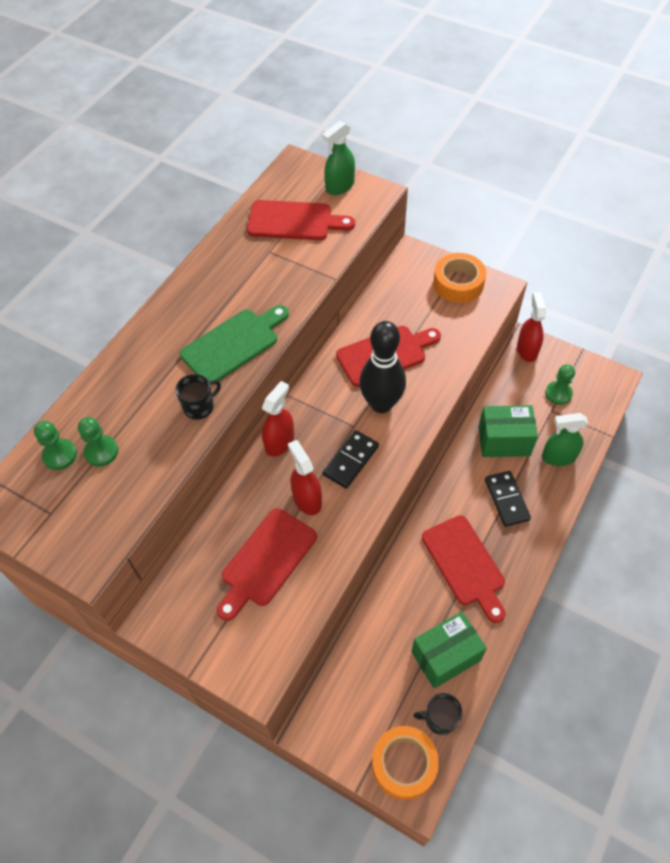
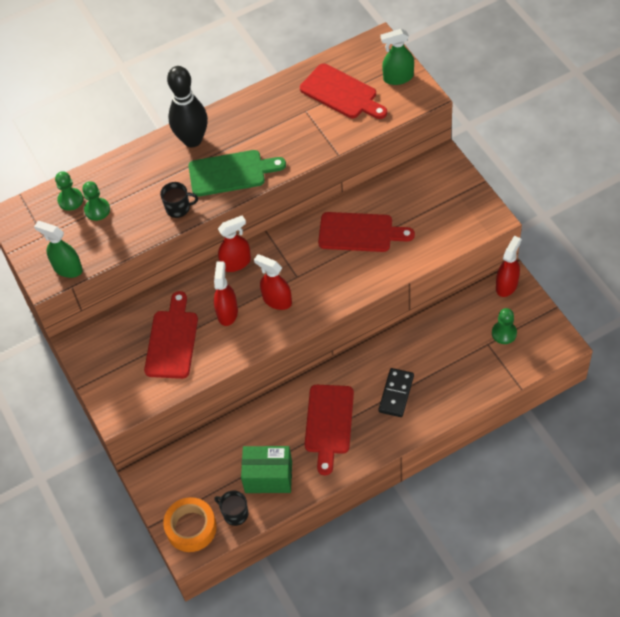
camera: 35 degrees right, 0 degrees up
(266, 561) = (172, 340): red cutting board -> red cutting board turned 120 degrees clockwise
(350, 460) = (277, 300): black domino -> red spray bottle
(381, 404) = (329, 269): black bowling pin -> black bowling pin (192, 140)
(458, 283) = (462, 200): orange tape -> none
(504, 441) = (429, 349): green box -> none
(558, 457) = (463, 382): green spray bottle -> green spray bottle (67, 268)

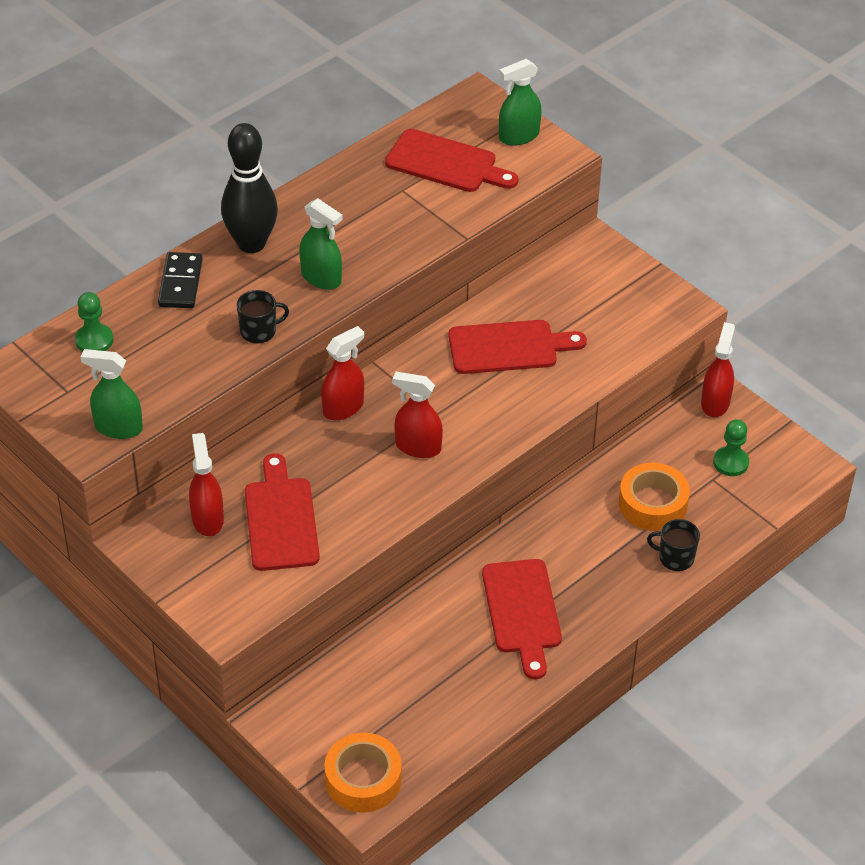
camera: 20 degrees left, 10 degrees down
(97, 210) = (139, 348): green pawn -> none
(227, 312) = (351, 472): red spray bottle -> red spray bottle (207, 519)
(231, 173) = (321, 278): green cutting board -> green spray bottle
(235, 513) = (422, 750): black mug -> black mug (675, 558)
(268, 477) = (456, 694): green box -> none
(396, 394) = (605, 559): black domino -> black domino (180, 283)
(440, 356) = (653, 504): none -> orange tape

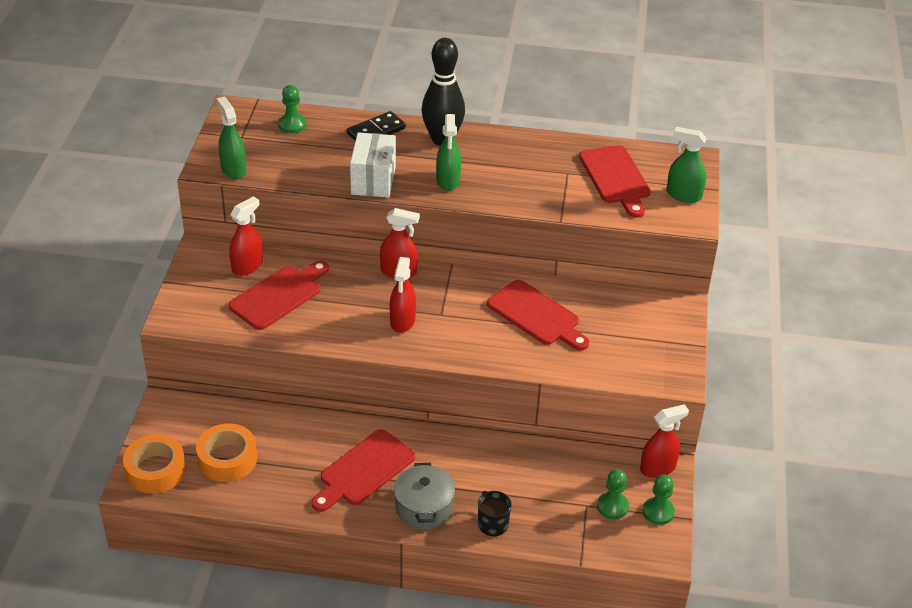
camera: 50 degrees right, 5 degrees down
(259, 331) = (373, 180): black mug -> white box
(418, 447) = (402, 321): red spray bottle -> red spray bottle turned 150 degrees counterclockwise
(611, 595) = (424, 508): none -> grey pot
(653, 504) = (528, 485): orange tape -> orange tape (227, 459)
(764, 436) = (658, 512): none -> green pawn

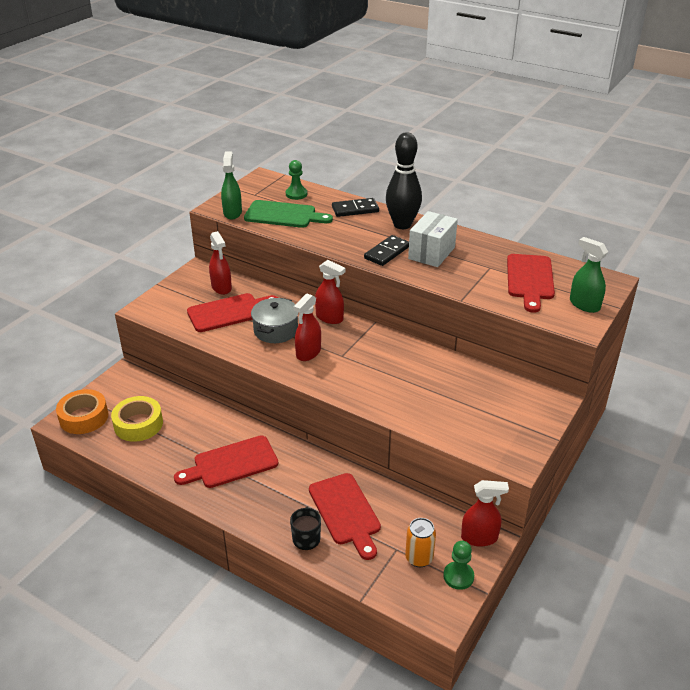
camera: 25 degrees right, 5 degrees down
(227, 459) = (138, 424): orange tape -> yellow tape
(247, 266) = (221, 287): red spray bottle -> red spray bottle turned 90 degrees clockwise
(297, 158) = (283, 215): none -> green cutting board
(373, 180) = (329, 240): white box -> white box (431, 253)
(424, 508) = (259, 507): grey pot -> grey pot (275, 330)
(448, 181) = (387, 252): green spray bottle -> black domino
(536, 315) = (420, 376): red cutting board -> red cutting board (346, 512)
(612, 506) = (419, 558): green pawn -> orange can

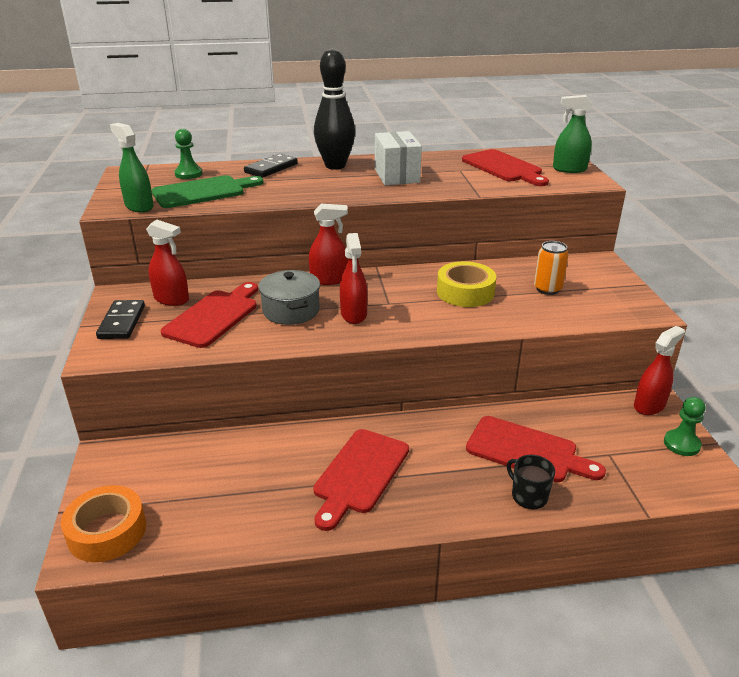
camera: 40 degrees left, 5 degrees down
(138, 424) = (195, 498): yellow tape -> yellow tape (465, 292)
(387, 252) = (357, 187): black domino -> black domino (122, 322)
(419, 558) = (635, 449): orange can -> orange can (547, 289)

